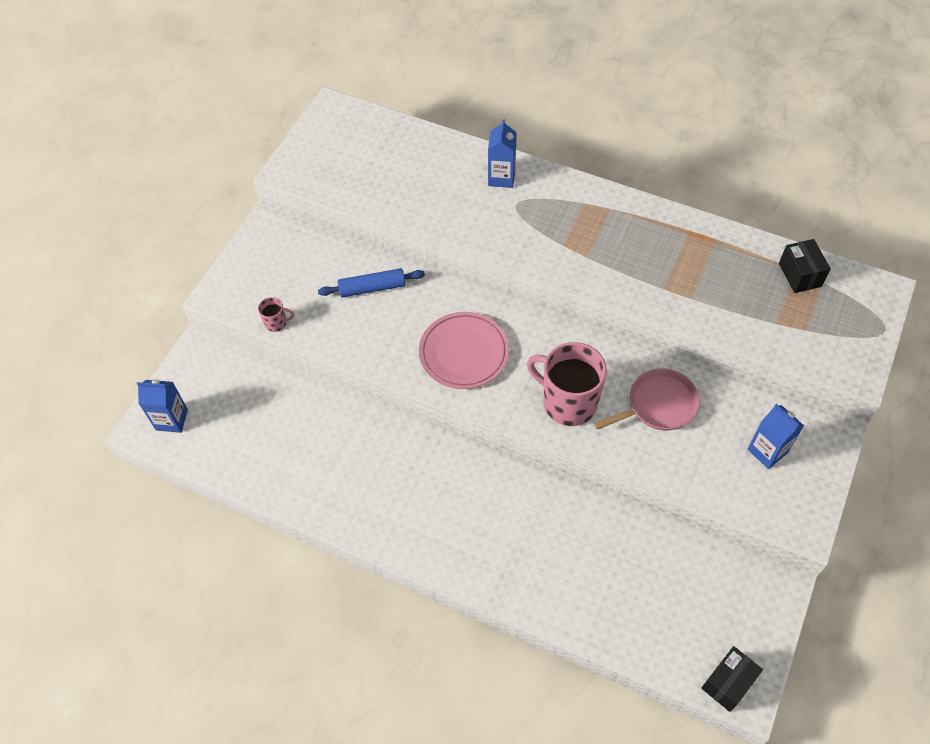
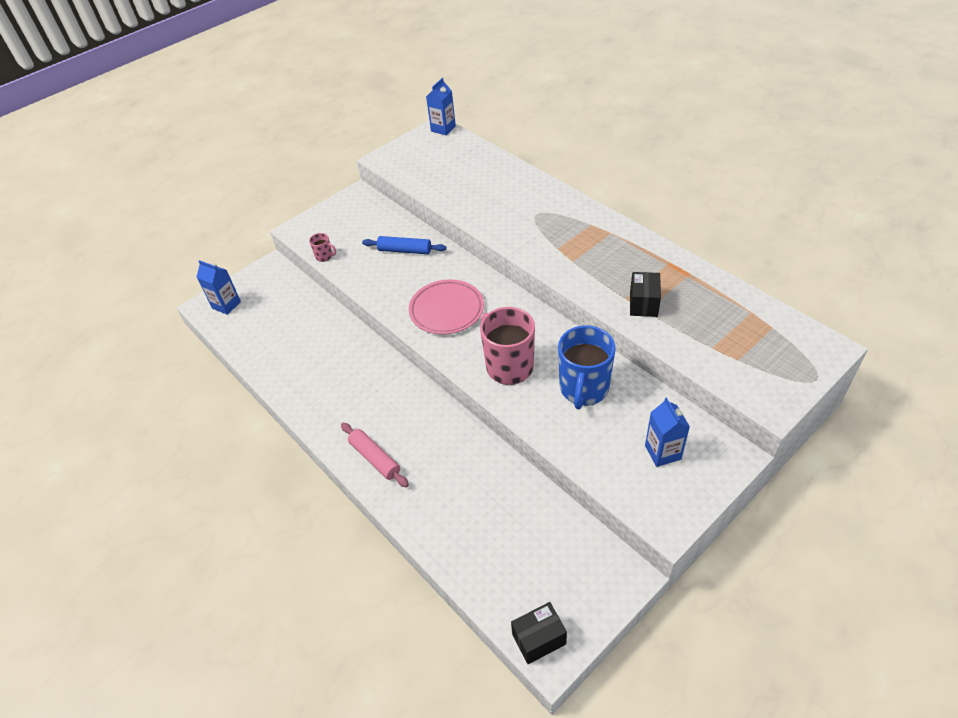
camera: 25 degrees right, 10 degrees down
(465, 554) = (375, 458): none -> pink rolling pin
(501, 177) = (535, 194): blue carton -> blue carton (443, 128)
(658, 405) = (583, 389): pink pan -> blue mug
(800, 275) = (754, 317): black box -> black box (643, 304)

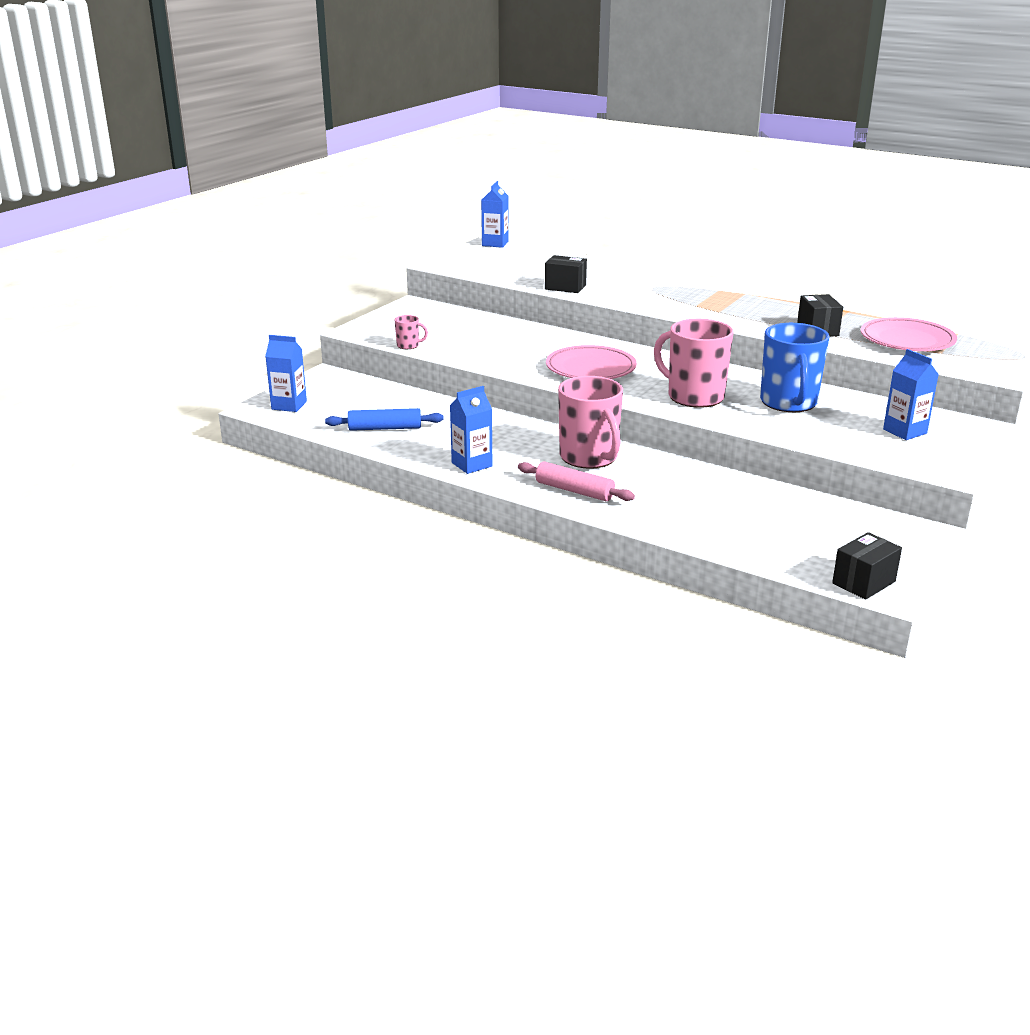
camera: 20 degrees left, 20 degrees down
(317, 407) = (472, 464): none -> blue carton
(405, 250) = (506, 335): blue rolling pin -> blue rolling pin (385, 428)
(408, 414) = (589, 457): none -> pink mug
(464, 205) = (565, 287): none -> black box
(717, 333) = (907, 340): none -> pink plate

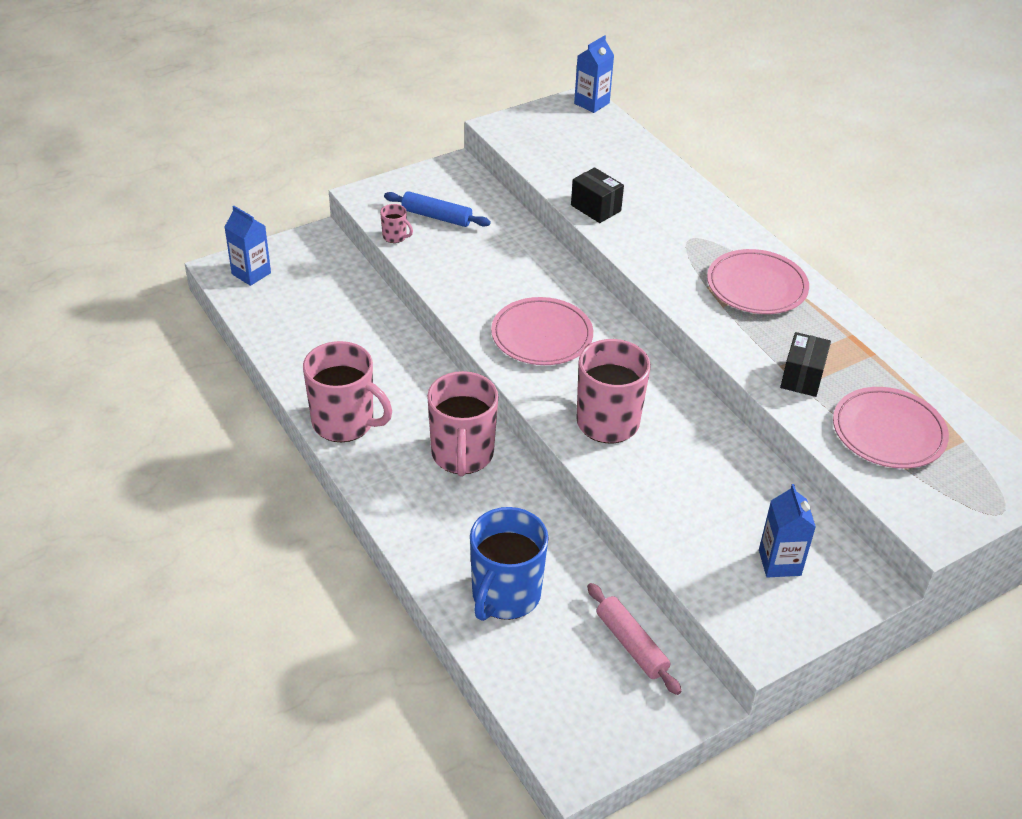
camera: 25 degrees right, 15 degrees up
(385, 428) = (309, 339): blue rolling pin -> blue rolling pin (437, 217)
(472, 464) = (345, 423): blue carton -> pink mug
(574, 491) = (407, 498): pink rolling pin -> pink rolling pin (631, 644)
(729, 299) = (756, 286): none -> pink plate
(789, 403) = (697, 468): blue mug -> blue mug (505, 595)
(863, 582) = (566, 745): black box -> none

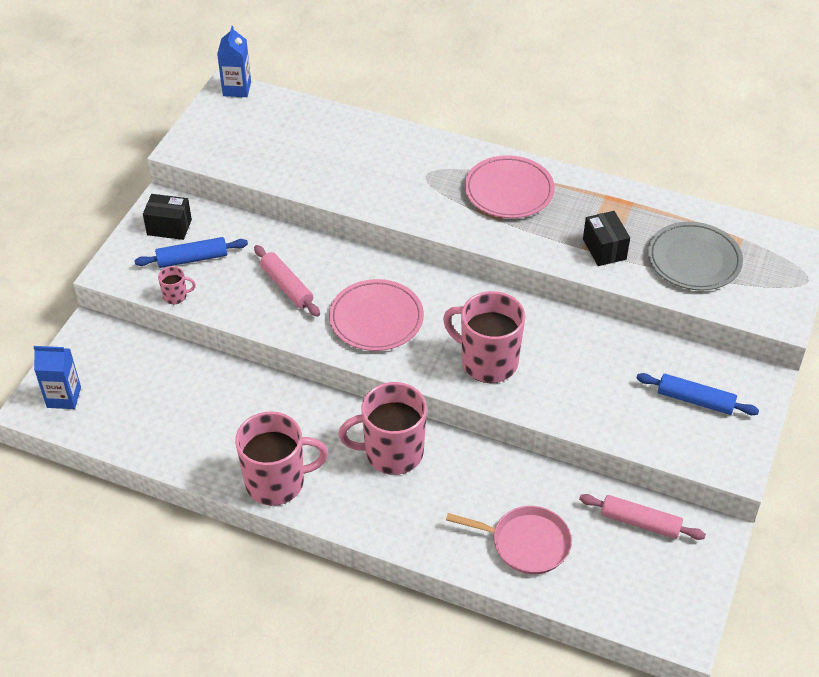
camera: 35 degrees left, 5 degrees up
(462, 455) = (392, 453): pink mug -> pink mug turned 120 degrees clockwise
(491, 274) = (286, 286): none -> pink rolling pin
(505, 595) = (526, 543): blue mug -> pink pan
(595, 208) = (331, 185): black box -> black box (169, 227)
(779, 562) = (695, 400): blue carton -> blue rolling pin
(888, 432) = (694, 260): pink plate -> grey plate

